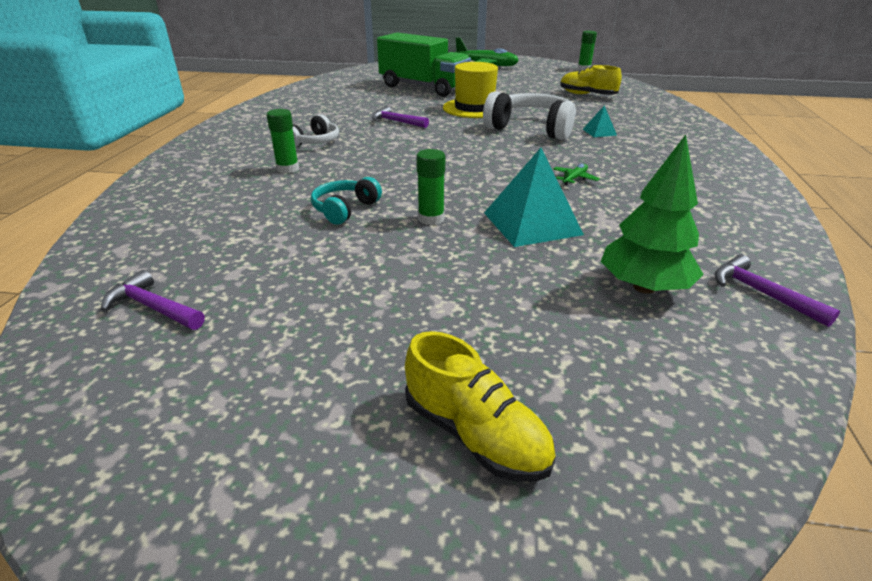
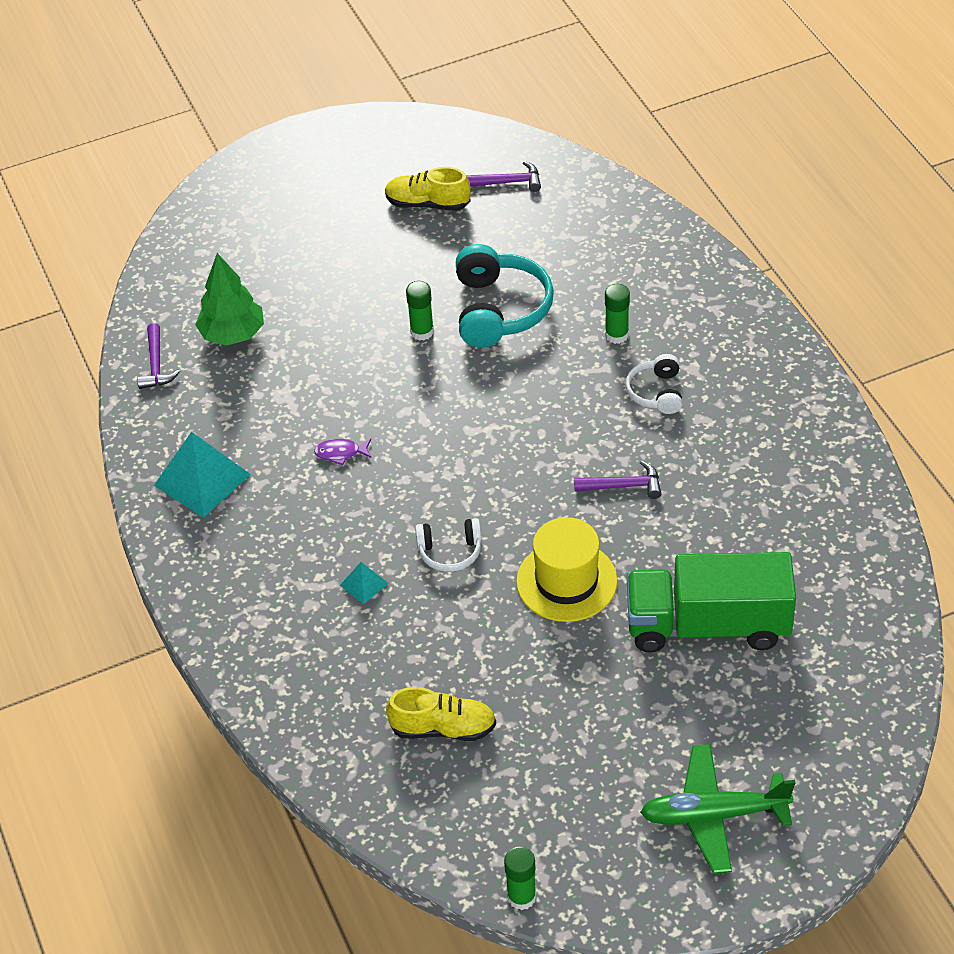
camera: 150 degrees right, 15 degrees up
(345, 209) = (499, 309): turquoise headphones -> turquoise headphones, size x1.81
(475, 434) = (279, 206): yellow shoe -> yellow shoe (427, 204)
(531, 128) = (450, 552): white headphones -> white headphones, size x0.55
(532, 223) = (341, 365): turquoise pyramid -> turquoise pyramid (202, 480)
(574, 179) = (340, 453): green plane -> purple fish
(761, 293) = (156, 364): purple hammer -> purple hammer turned 60 degrees clockwise

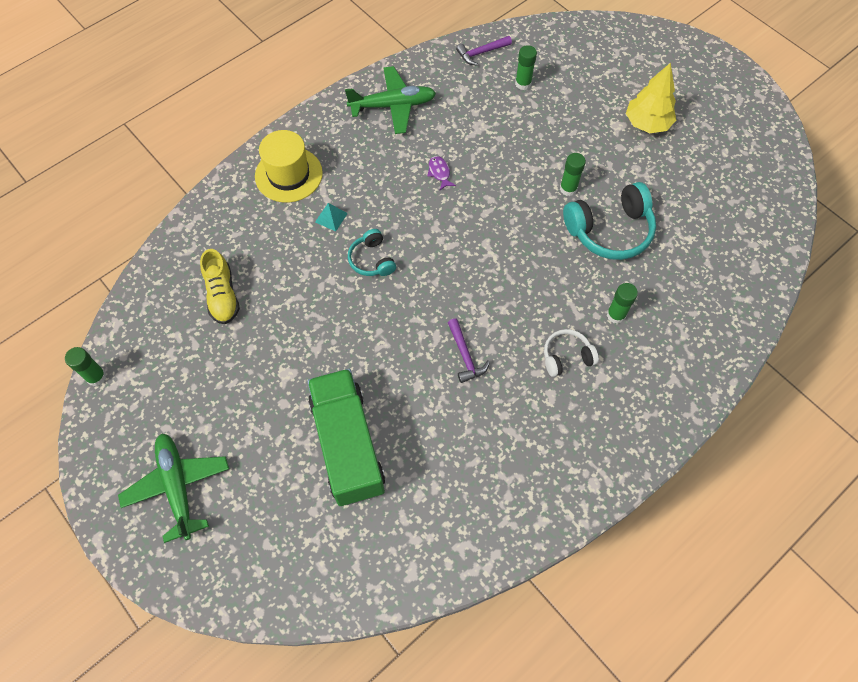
camera: 70 degrees right, 15 degrees up
(202, 480) = (393, 106): turquoise pyramid -> green plane
(232, 334) = (523, 83): green tree -> green glue stick
(356, 233) = (647, 123): none -> yellow tree
(427, 204) = (697, 157): yellow shoe -> none
(450, 552) = (372, 260): white headphones -> turquoise headphones
(508, 182) = (745, 202): purple hammer -> none
(566, 581) = (365, 339): yellow hat -> yellow hat (288, 175)

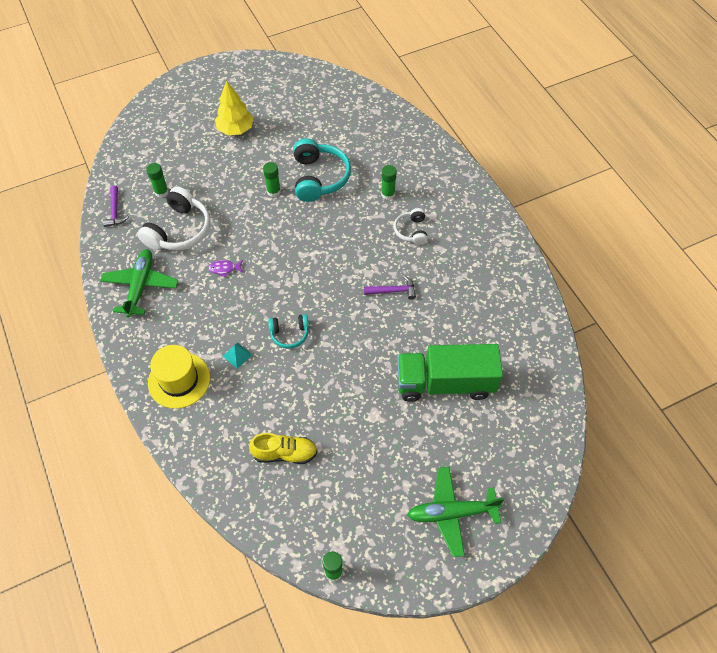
camera: 75 degrees left, 5 degrees down
(477, 116) = (179, 230): none -> white headphones

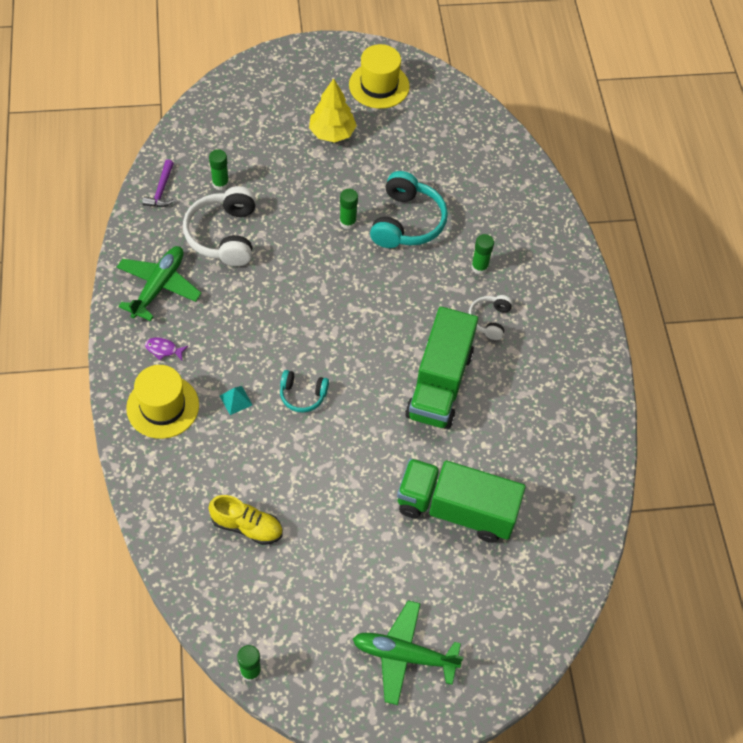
camera: 15 degrees right, 0 degrees up
(179, 230) = (224, 235): white headphones -> white headphones turned 135 degrees clockwise
(224, 269) = (258, 296): purple fish -> purple fish (163, 349)
(258, 85) = (379, 85): none -> yellow hat
(393, 291) = (439, 384): purple hammer -> green truck

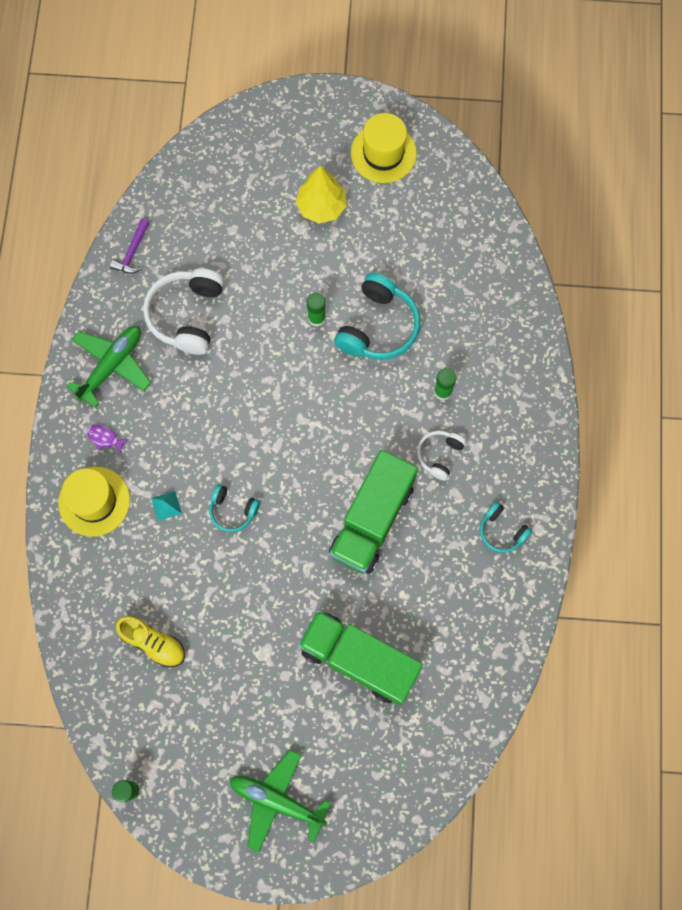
camera: 15 degrees right, 15 degrees up
(220, 183) = (194, 253): green glue stick -> none
(564, 376) = (502, 531): none -> turquoise headphones

